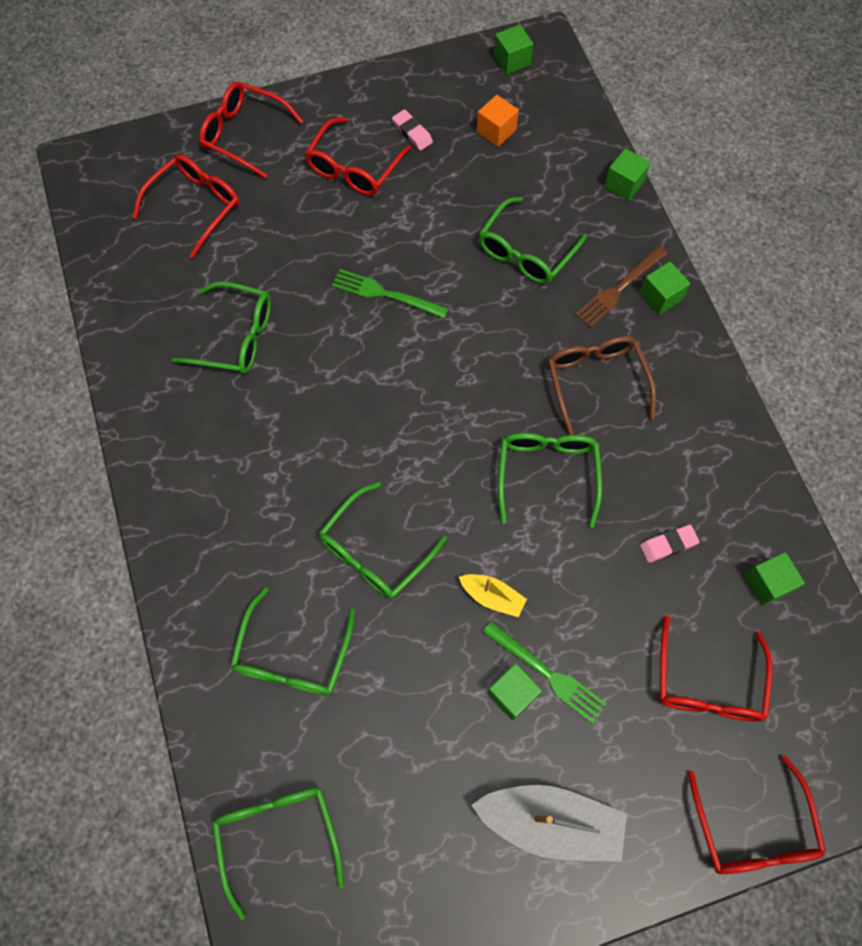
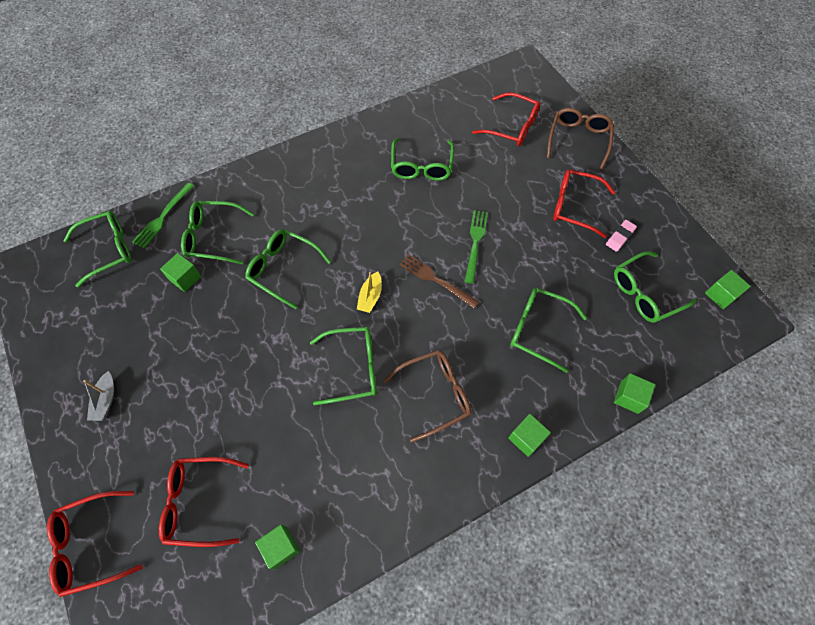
camera: 80 degrees right, 5 degrees down
(244, 134) = (578, 140): red glasses -> brown glasses
(492, 597) = (257, 344): yellow boat -> yellow boat (370, 297)
(496, 131) = (644, 293): orange cube -> green glasses
(512, 694) = (190, 365): green cube -> green cube (185, 278)
(548, 674) = (204, 387): green fork -> green fork (162, 217)
(550, 822) = (106, 400): grey boat -> grey boat, size x0.51
(619, 289) = (524, 403): brown fork -> brown fork (435, 279)
(668, 545) = (306, 463): pink eraser -> none

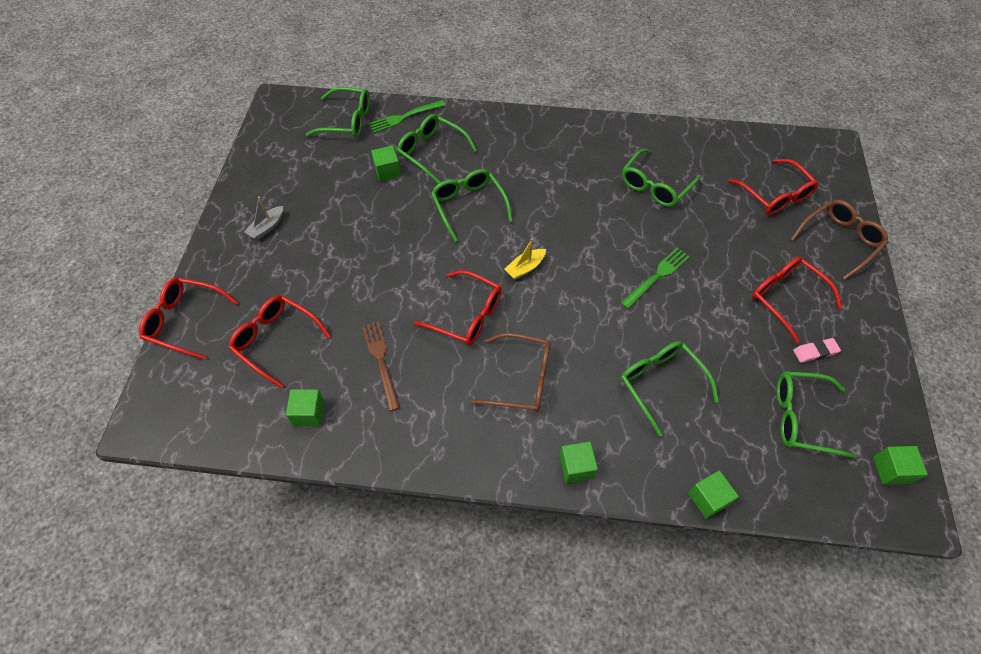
camera: 35 degrees right, 5 degrees down
(353, 368) = (467, 315): green glasses -> red glasses
(435, 279) = (594, 286): brown fork -> brown fork (381, 361)

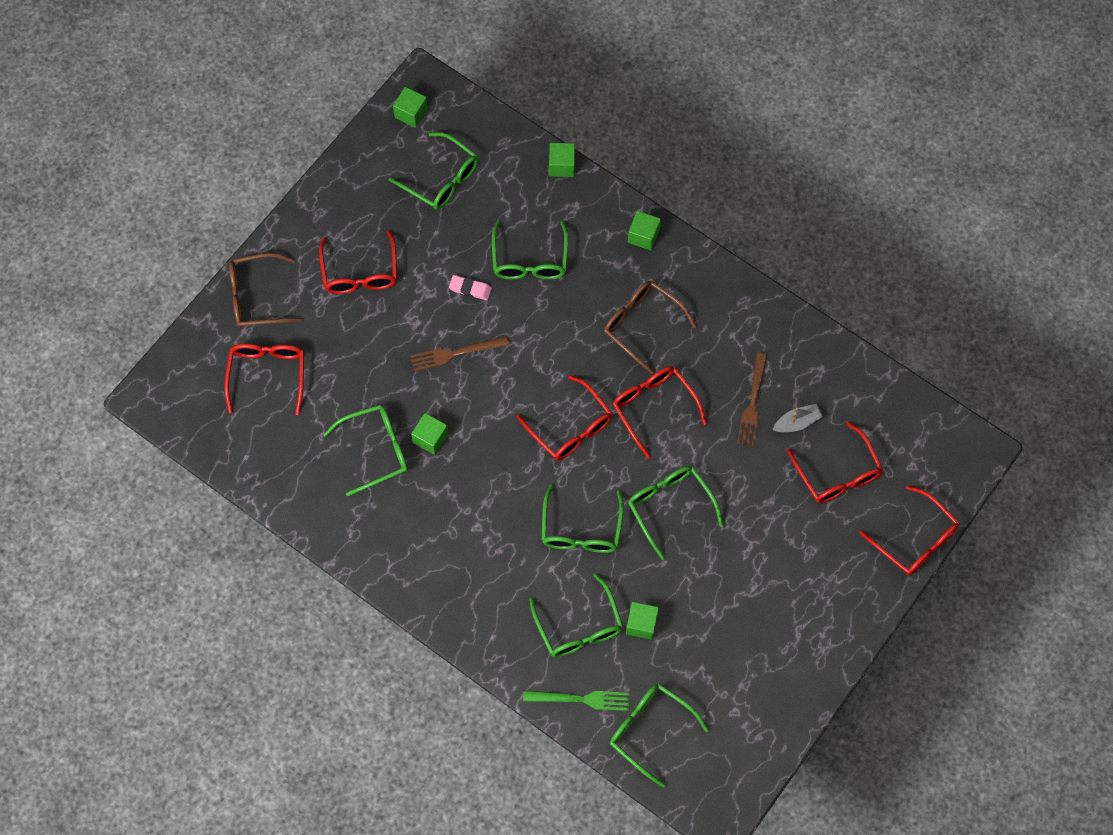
camera: 150 degrees left, 10 degrees up
(267, 227) = (800, 614): grey boat -> grey boat (797, 422)
(309, 413) = (834, 388): green cube -> green cube (430, 438)
(409, 250) = (670, 507): none -> green glasses
(525, 268) = (570, 427): yellow boat -> red glasses
(657, 276) = (455, 353): green fork -> brown fork
(815, 352) = (381, 218): pink eraser -> pink eraser (470, 289)

